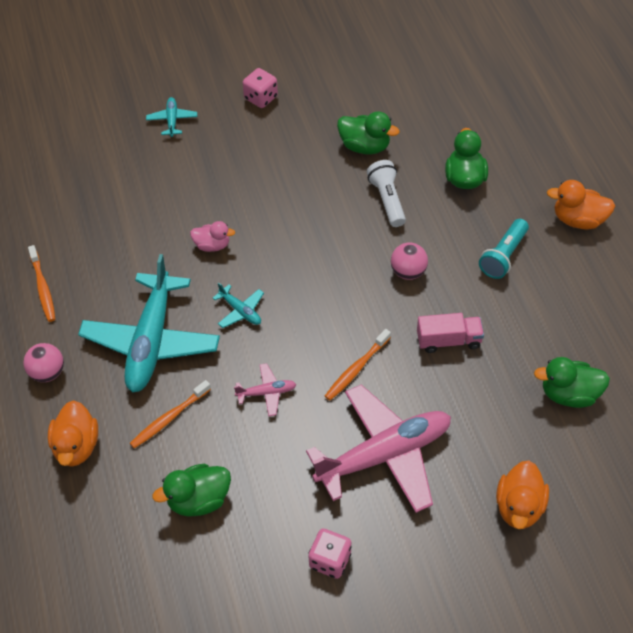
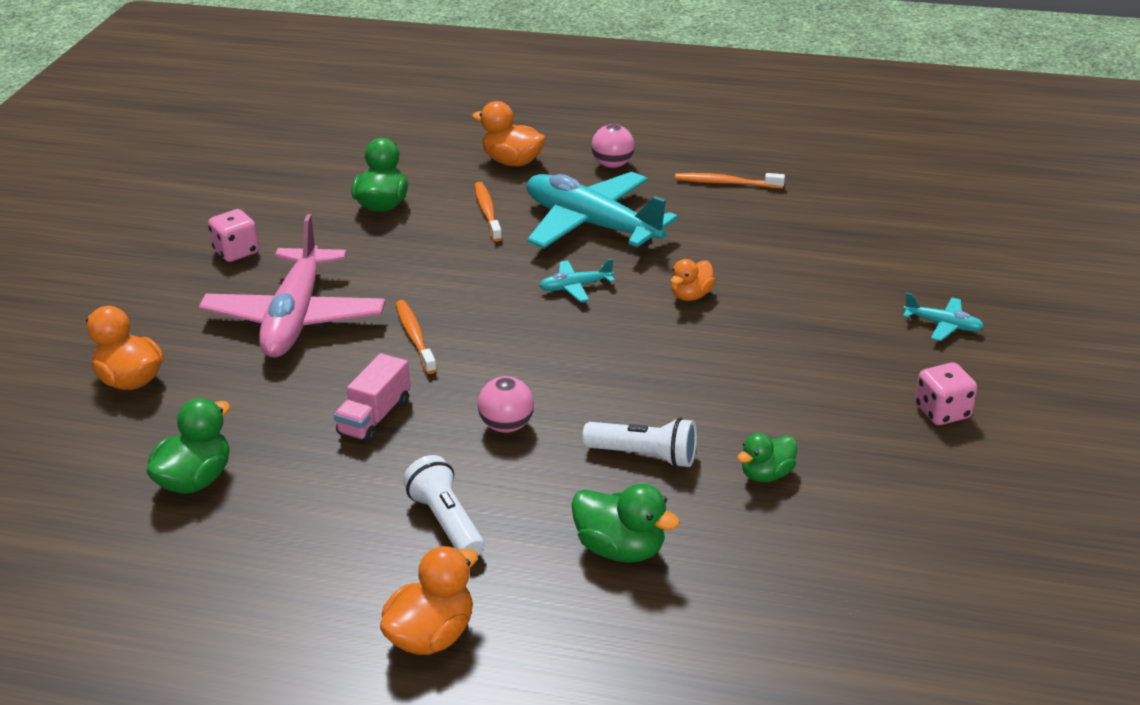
camera: 120 degrees right, 20 degrees down
(212, 245) = (691, 296): pink duck -> orange duck
(266, 393) = (452, 272): pink plane -> none
(365, 146) = (766, 474): green duck -> green duck, size x0.67
(503, 256) = (446, 522): turquoise flashlight -> white flashlight

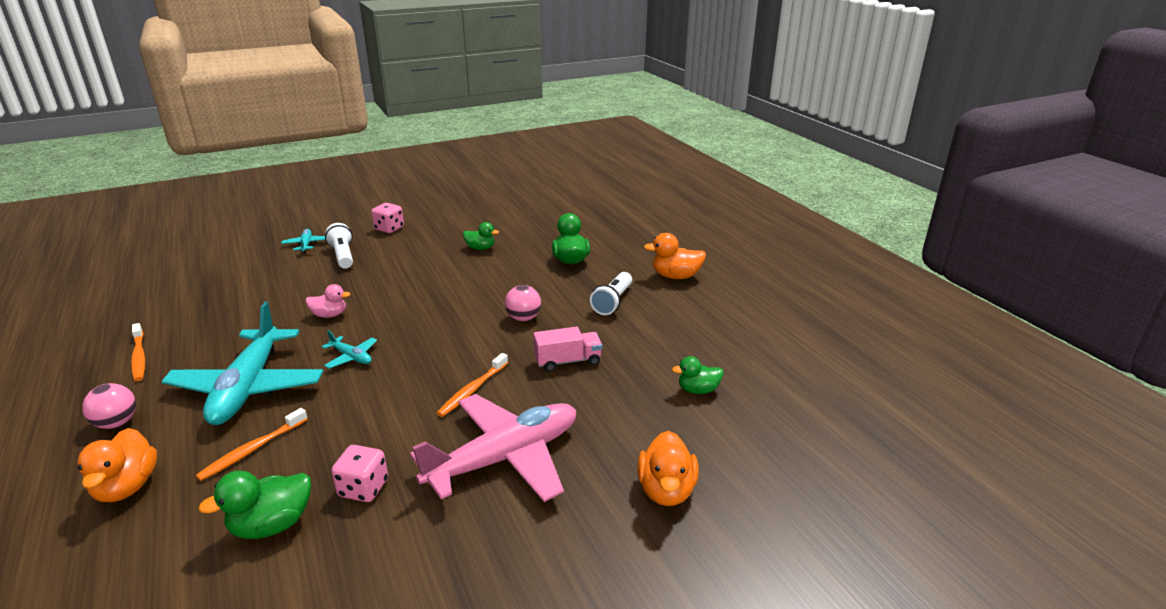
camera: 130 degrees left, 5 degrees down
(195, 480) = (698, 390): green duck -> green duck, size x0.67
(236, 252) = (437, 572): pink dice -> pink dice (363, 488)
(644, 456) = (501, 276): white flashlight -> white flashlight (343, 256)
(691, 296) = (329, 315): orange duck -> pink duck

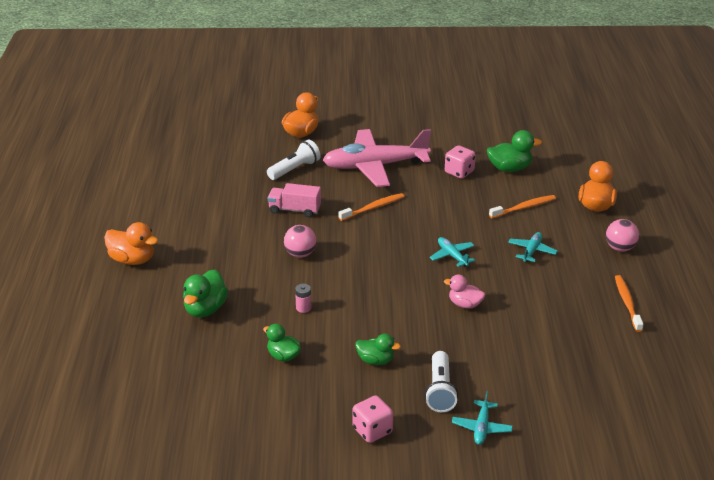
camera: 155 degrees left, 5 degrees up
(248, 387) = (532, 251): turquoise plane -> turquoise plane, size x0.42
(487, 279) = (303, 308): none -> pink battery
(613, 302) = (215, 249): white flashlight -> white flashlight (295, 169)
(698, 390) = (229, 170): green duck -> green duck (375, 360)

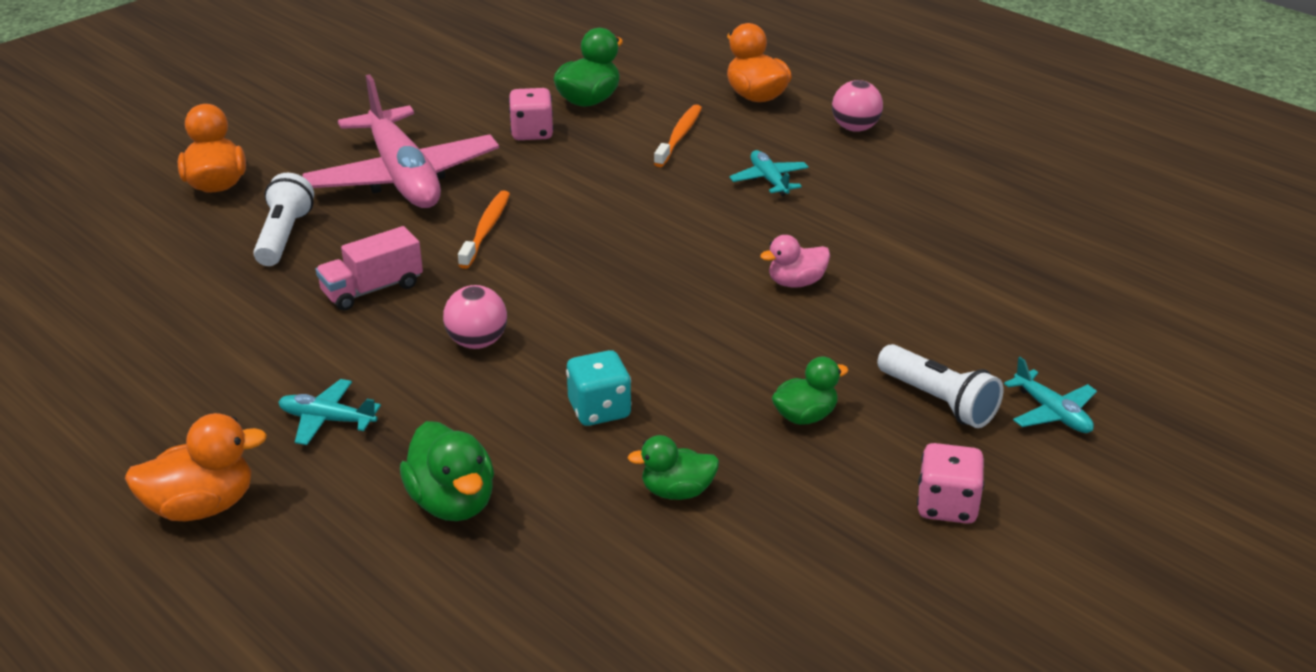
camera: 45 degrees left, 0 degrees up
(303, 308) = (599, 410): pink battery -> turquoise dice
(375, 166) = (403, 177): pink plane -> pink plane turned 60 degrees counterclockwise
(452, 256) = (687, 234): turquoise plane -> turquoise plane (327, 420)
(627, 303) = (959, 182): orange toothbrush -> none

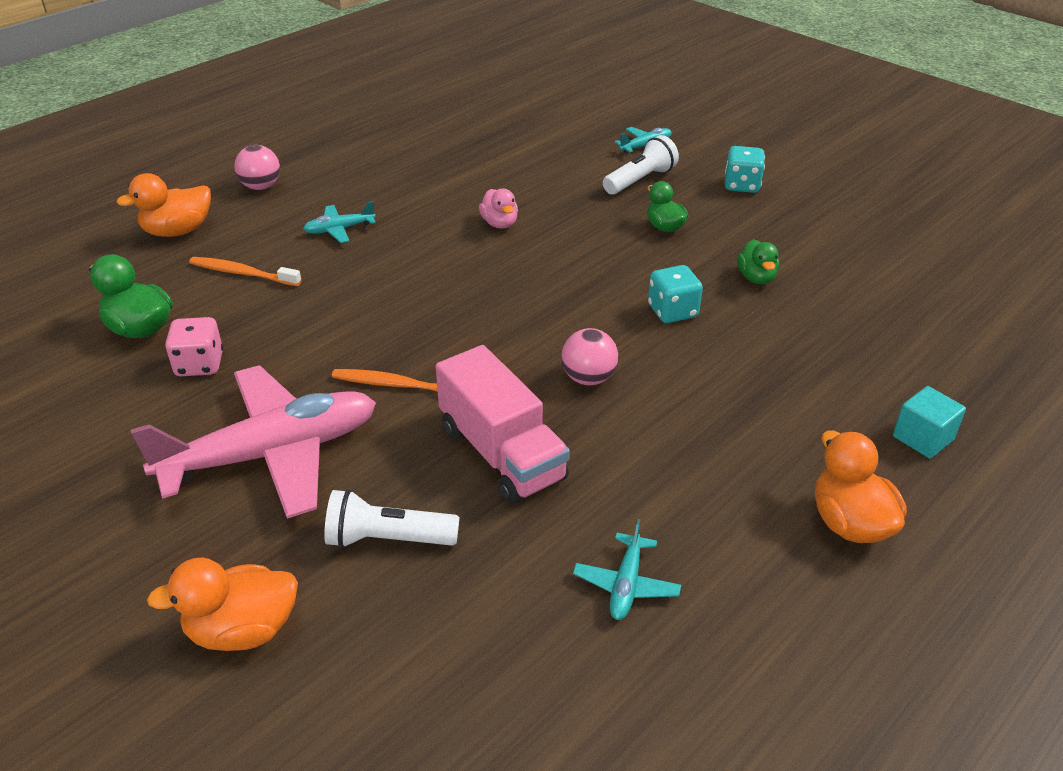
camera: 90 degrees left, 5 degrees up
(315, 595) = (923, 438): none -> turquoise cube
(327, 420) = (713, 459): turquoise plane -> turquoise plane (626, 584)
(372, 289) = (502, 453): pink truck -> pink truck, size x1.54
(452, 503) = (799, 377): green duck -> none
(947, 506) = (742, 185): pink dice -> turquoise dice

